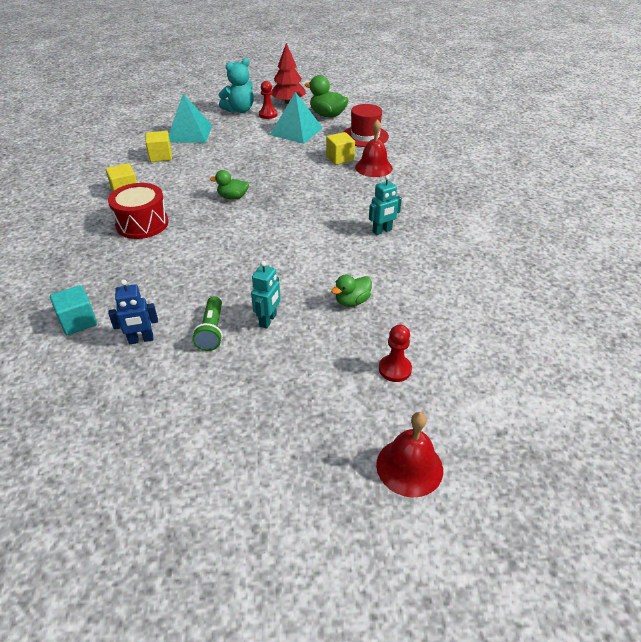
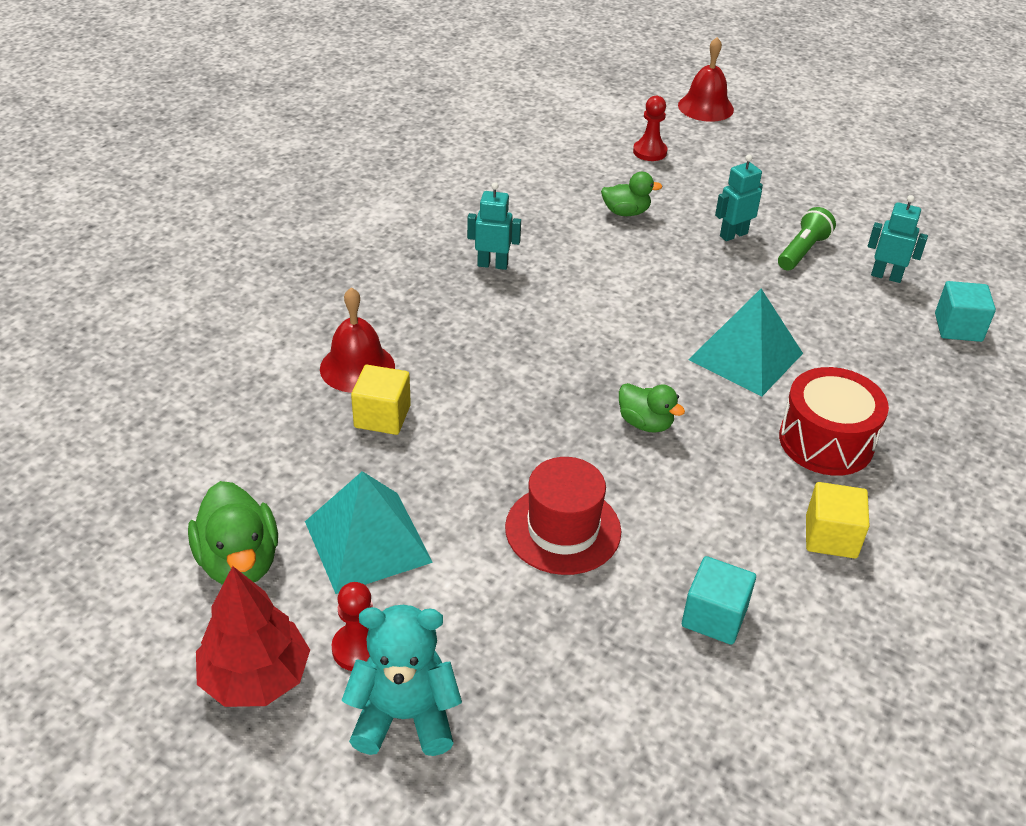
camera: 145 degrees left, 0 degrees up
(141, 340) = (886, 276): blue robot -> turquoise robot
(160, 156) = (714, 617): yellow cube -> turquoise cube
(189, 133) = (600, 677): turquoise pyramid -> turquoise pyramid (745, 356)
(365, 136) = (263, 448): red hat -> red hat (563, 529)

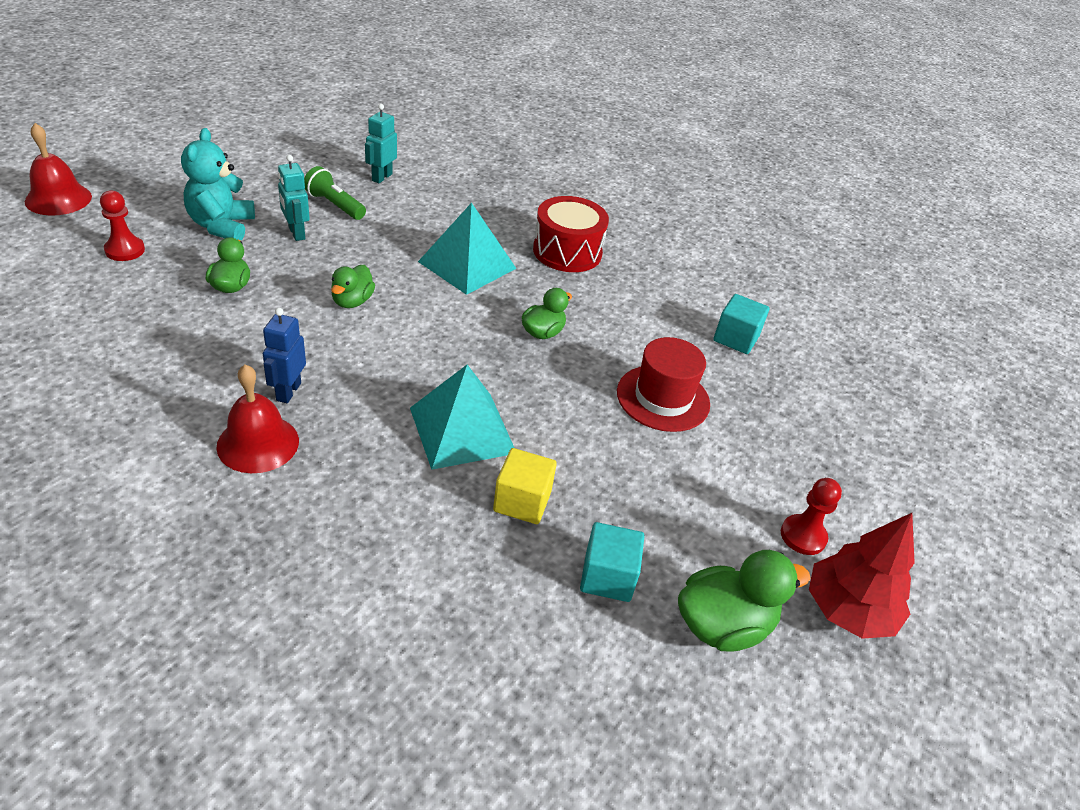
camera: 90 degrees left, 0 degrees up
(357, 367) = (442, 517): red bell -> red bell (258, 443)
(367, 541) = (687, 523): turquoise pyramid -> turquoise pyramid (462, 430)
(404, 716) = (858, 511): turquoise teddy bear -> turquoise teddy bear (221, 226)
(492, 264) = (288, 391): turquoise robot -> blue robot
(637, 283) = (352, 301): none -> green duck
(831, 537) = (659, 273): yellow cube -> none
(958, 327) = (451, 166): turquoise cube -> turquoise cube (607, 577)

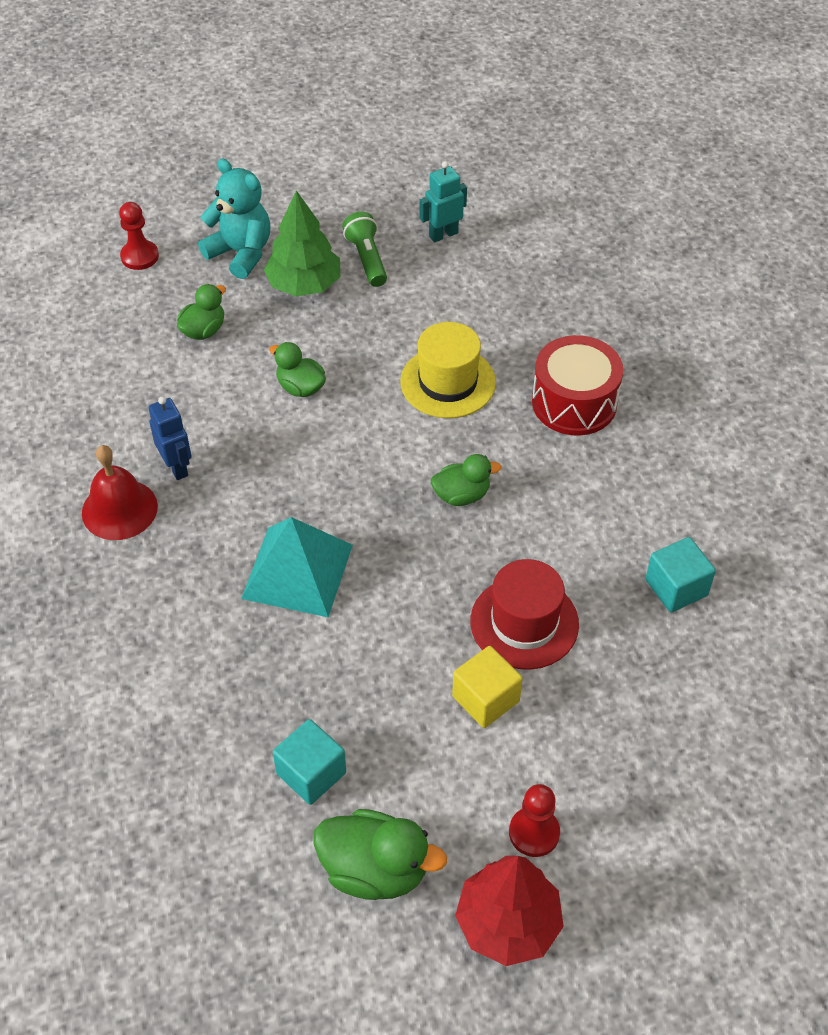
camera: 40 degrees right, 10 degrees up
(58, 199) = (120, 175): red bell -> none
(221, 226) = (241, 253): turquoise teddy bear -> turquoise teddy bear turned 90 degrees clockwise
(288, 391) = (177, 467): blue robot -> blue robot turned 105 degrees clockwise
(296, 233) = (304, 284): turquoise robot -> green tree
(352, 301) = (300, 387): green duck -> green duck turned 75 degrees clockwise
(467, 265) = (448, 382): turquoise pyramid -> yellow hat
(522, 501) = (295, 667): yellow cube -> yellow cube (485, 699)

